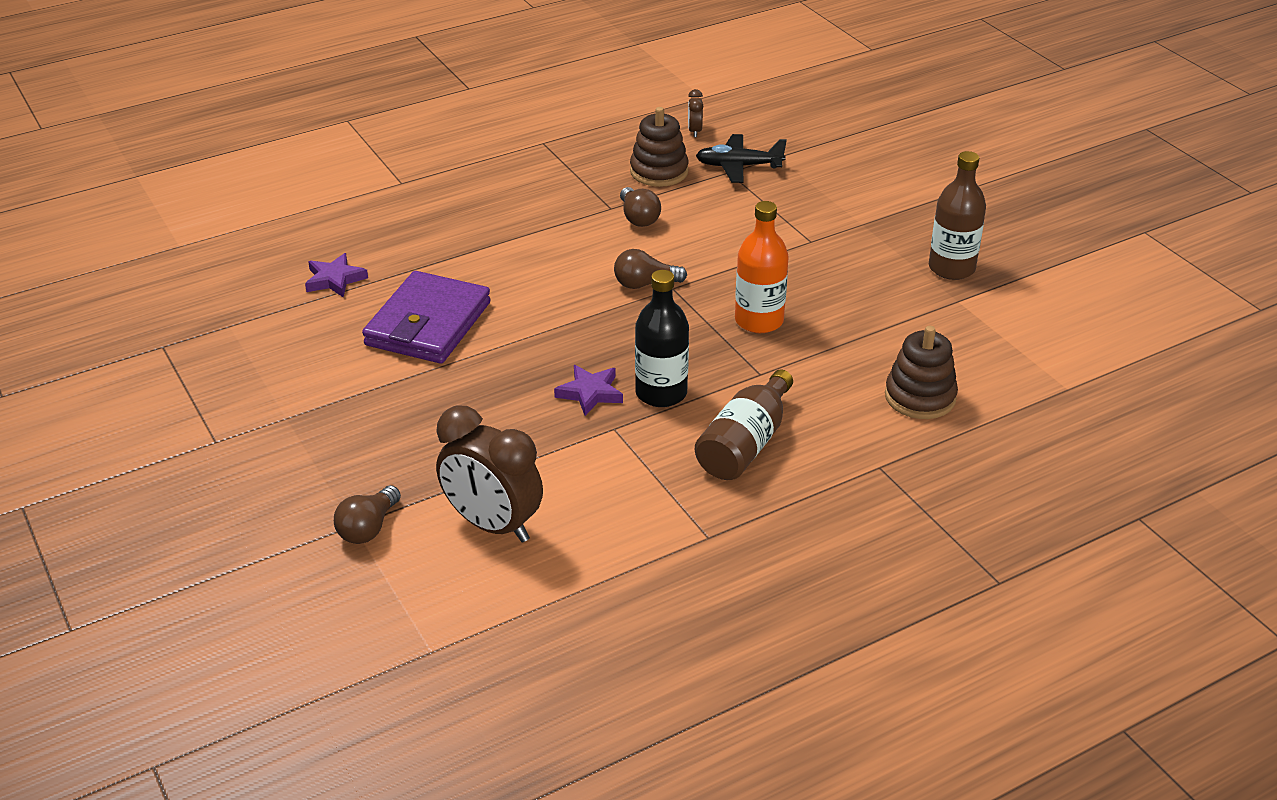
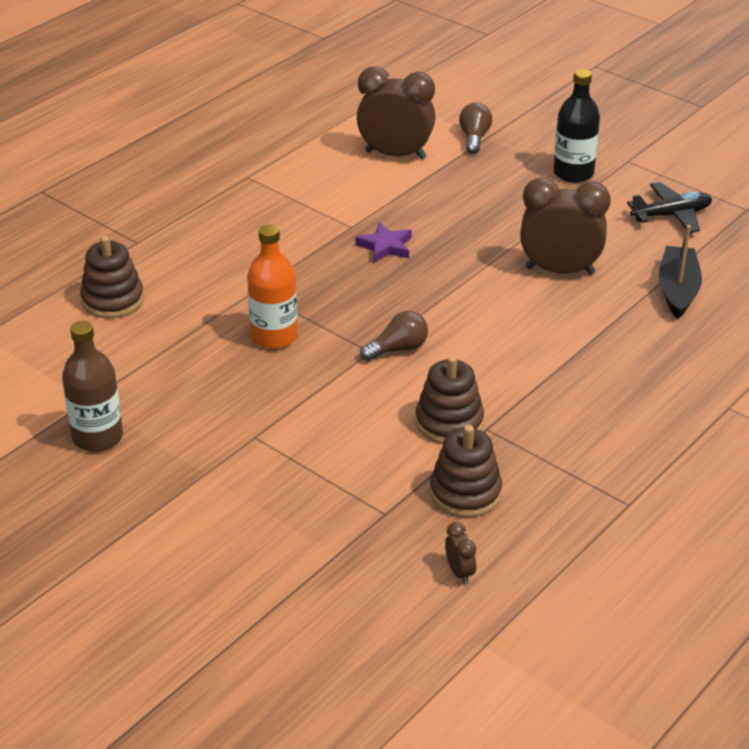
camera: 160 degrees right, 0 degrees up
(335, 279) = (677, 290): purple star -> black boat
(428, 324) = (559, 270): purple wallet -> brown clock
(638, 218) = (449, 422): brown light bulb -> brown stacking toy
(661, 393) = (329, 258): black bottle -> black bottle (573, 173)
(738, 166) = (377, 525): black plane -> black plane (671, 215)
(745, 444) = (245, 236): brown bottle -> none

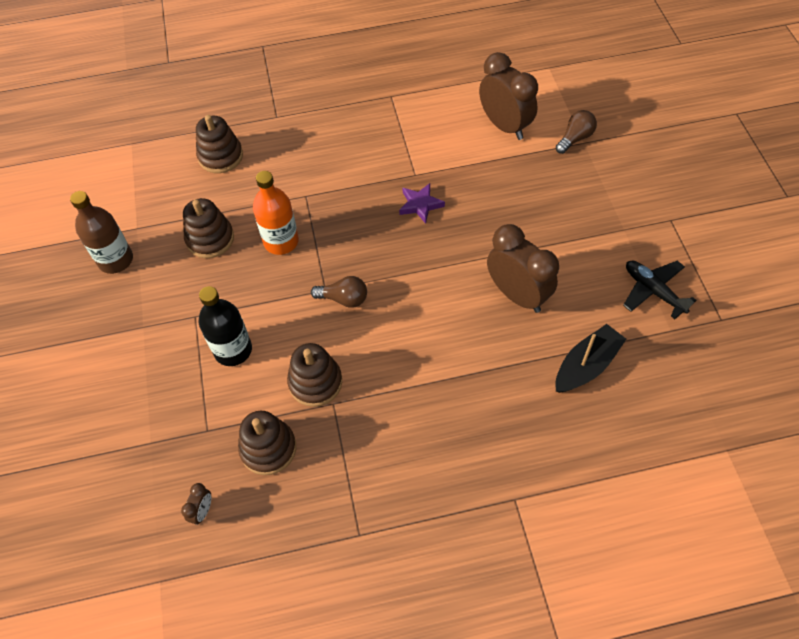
camera: 40 degrees right, 20 degrees up
(190, 370) = (210, 239): none -> brown stacking toy
(573, 173) = (616, 209): black bottle -> black bottle (233, 350)
(671, 215) = (653, 291): black plane -> black plane turned 150 degrees counterclockwise

